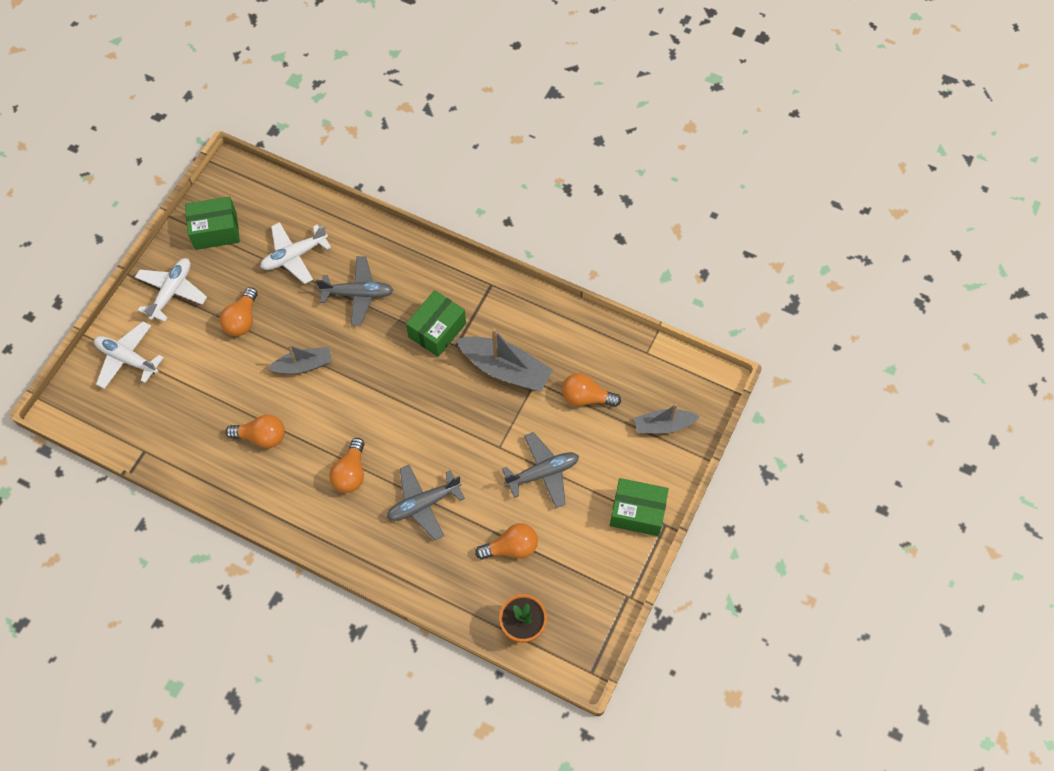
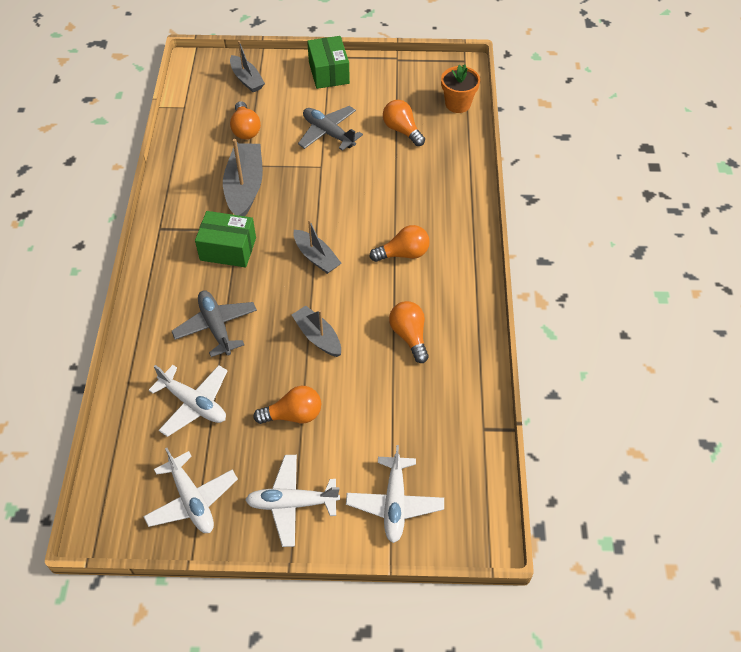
camera: 115 degrees left, 10 degrees down
(216, 231) = (192, 500): green box -> white plane
(388, 398) = (316, 257): none -> grey boat
(423, 504) = (400, 195): grey plane -> none

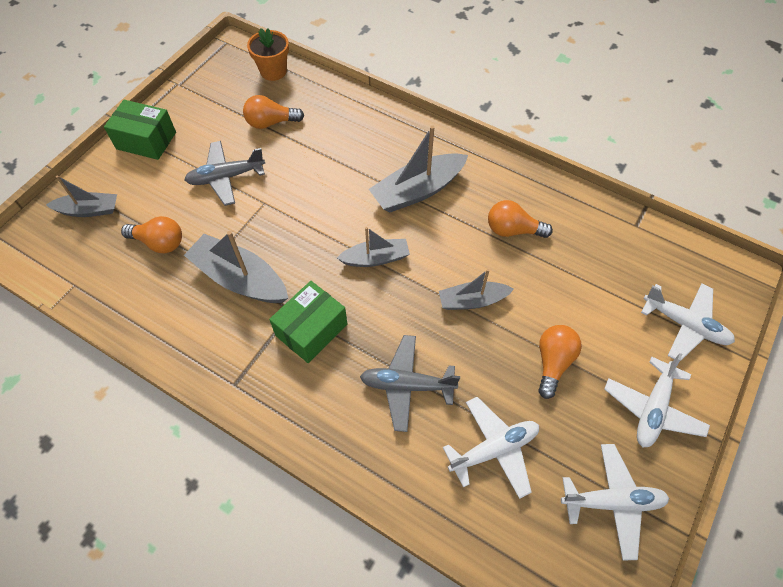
camera: 60 degrees left, 5 degrees up
(403, 254) = (418, 191): orange light bulb -> grey boat

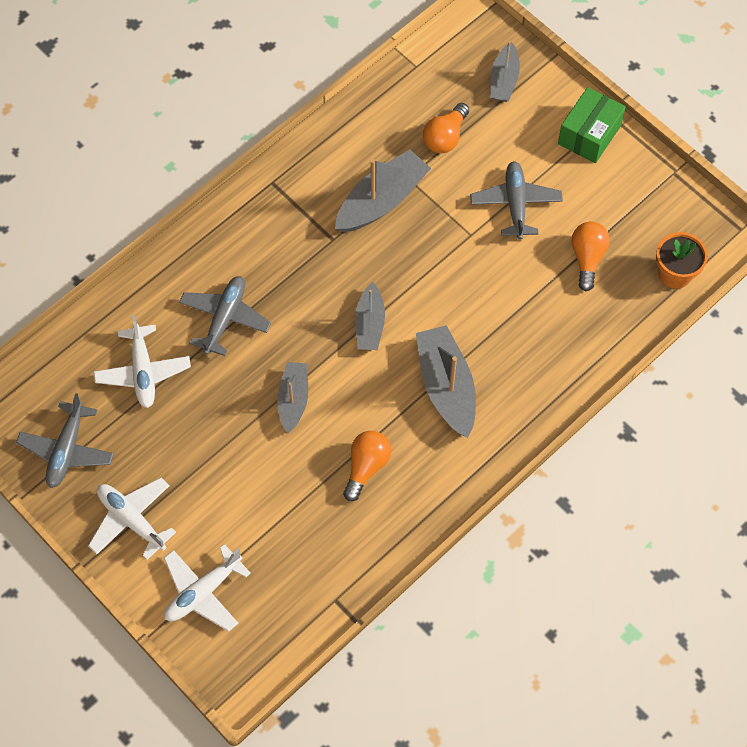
camera: 105 degrees right, 5 degrees up
(311, 330) = (306, 252): green box -> none
(553, 362) = (205, 450): orange light bulb -> none
(612, 502) = (67, 450): white plane -> grey plane

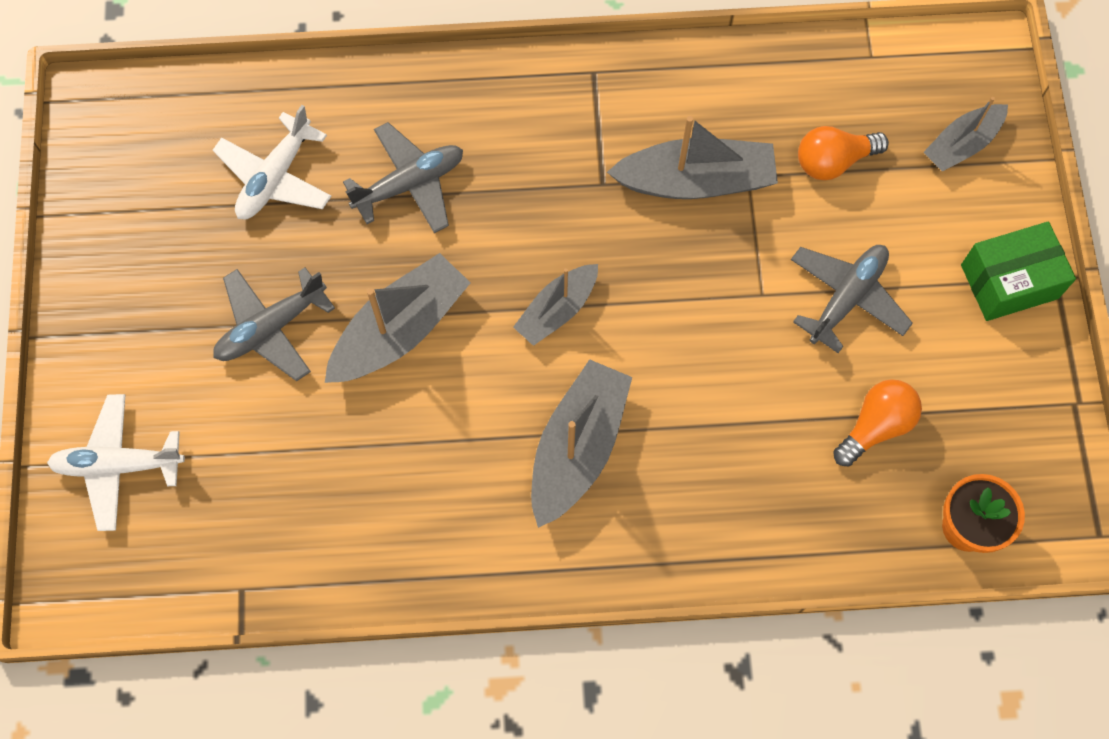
camera: 40 degrees right, 5 degrees up
(67, 450) = (126, 201): grey plane -> grey plane (271, 328)
(131, 520) = (120, 327): white plane -> none
(293, 400) = (400, 330): grey boat -> grey boat, size x1.60
(366, 467) = (408, 468): orange light bulb -> none

